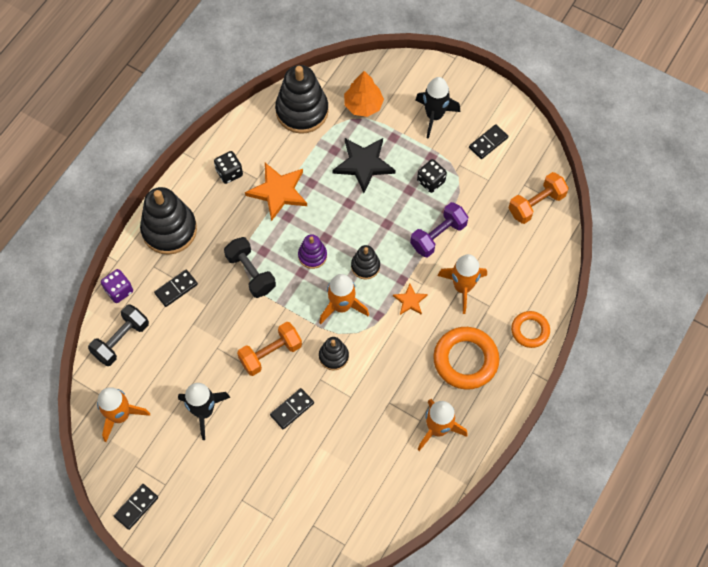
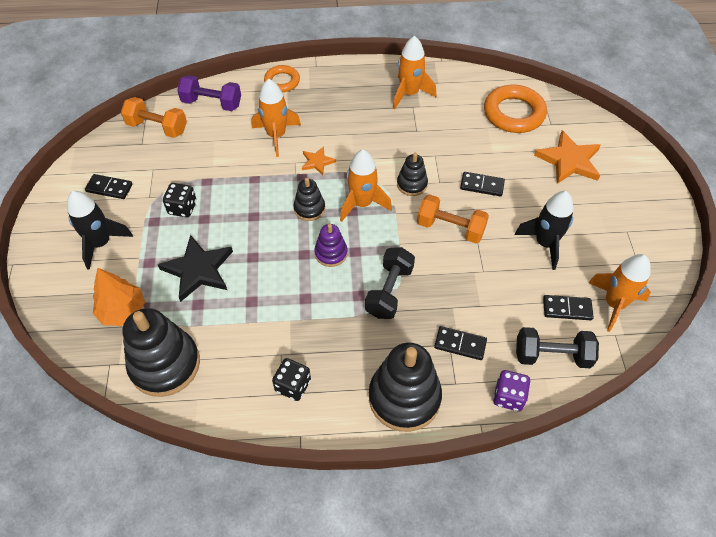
camera: 125 degrees left, 10 degrees down
(136, 507) = (664, 239): black domino -> black domino (567, 309)
(278, 192) = (282, 324): orange star -> orange star (569, 160)
(438, 235) = (238, 175): purple dumbbell -> purple dumbbell (212, 103)
(465, 360) = (339, 105): orange ring -> orange ring (514, 113)

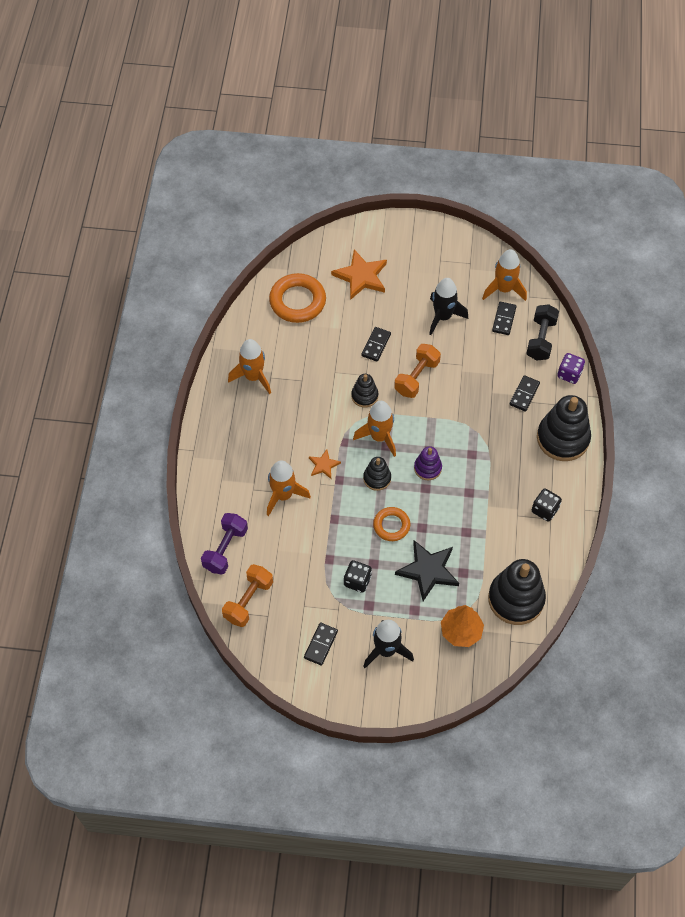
camera: 80 degrees left, 5 degrees up
(282, 81) = (209, 483): orange ring -> orange ring (391, 525)
(389, 291) = (471, 432): black dumbbell -> none

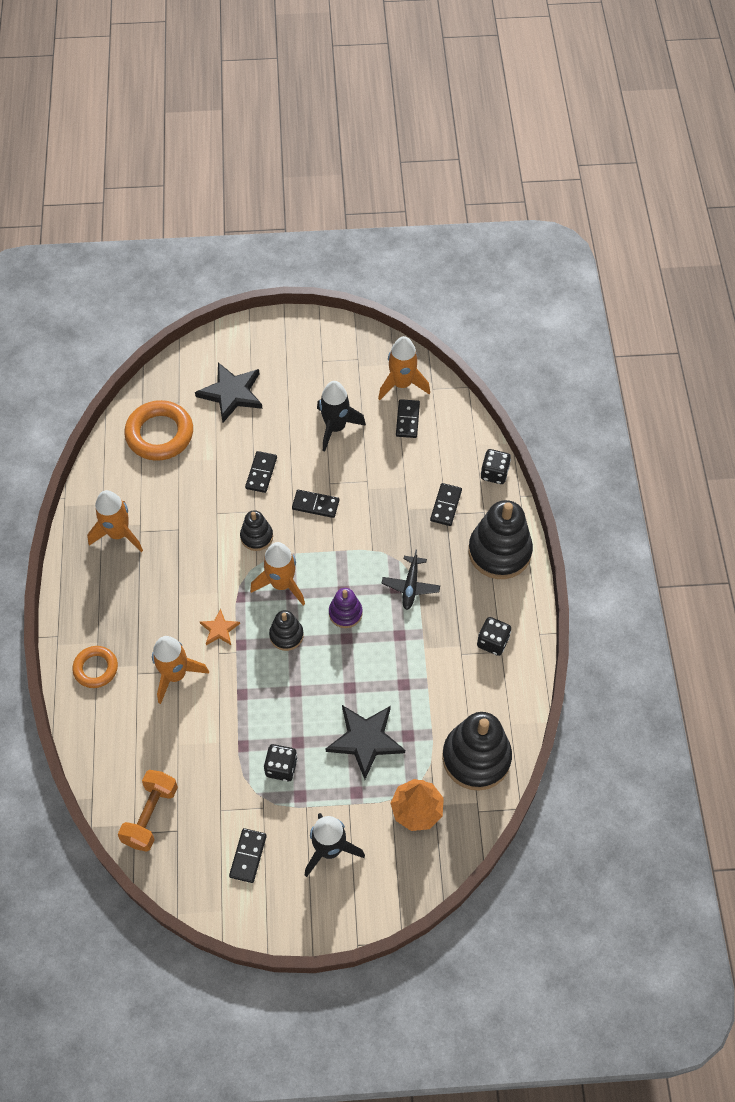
camera: 10 degrees left, 0 degrees up
(225, 549) = (113, 754): purple dumbbell -> none
(361, 276) = (231, 393): orange star -> black star
(391, 525) = (312, 691): orange ring -> orange ring (96, 668)
(416, 377) = (315, 505): orange dumbbell -> black domino
(484, 455) = (410, 586): none -> black plane
(541, 339) = (454, 437): black dumbbell -> none
(569, 374) = (494, 473): purple dice -> black dice

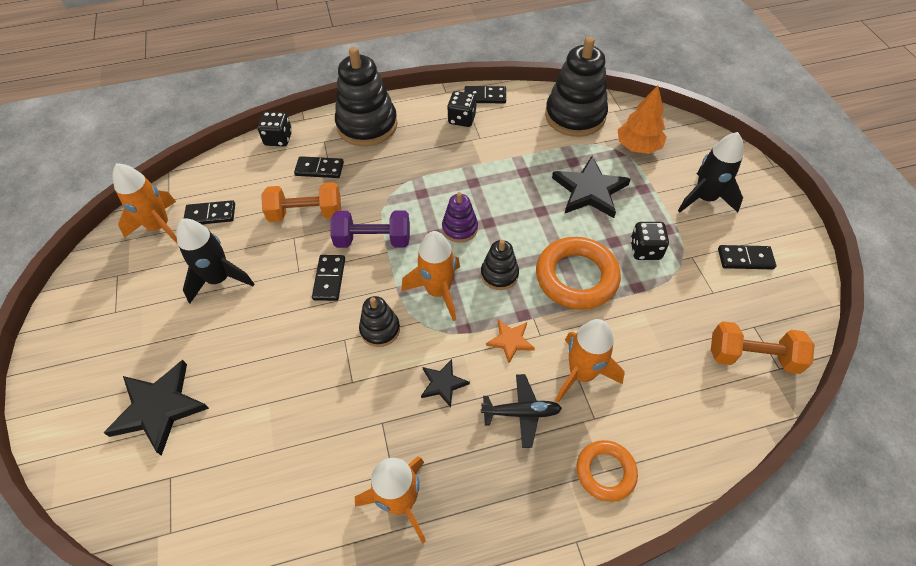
camera: 100 degrees left, 5 degrees down
(160, 434) = (227, 490): orange ring -> orange ring (576, 277)
(197, 574) = (443, 383): none -> black star
(261, 473) = (288, 344): black domino -> black domino (485, 96)
(349, 541) = (373, 240): none -> purple dumbbell
(392, 491) = (306, 213): none -> orange dumbbell
(410, 586) = (417, 182): black plane -> black plane (521, 412)

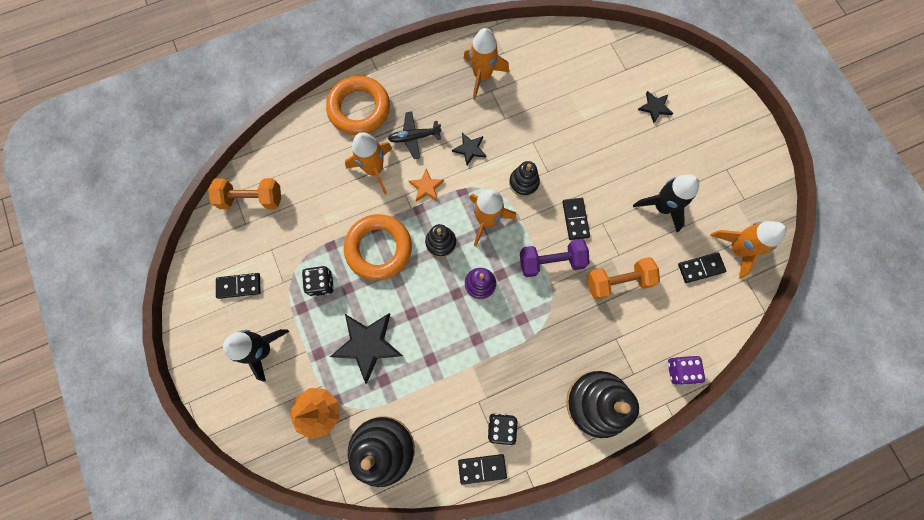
camera: 170 degrees right, 20 degrees up
(159, 408) = (655, 107): black star -> black star, size x0.53
(278, 139) = (680, 370): black dice -> purple dice
(319, 169) = (624, 335): black domino -> none
(605, 472) = (359, 109): orange ring -> orange ring, size x1.67

